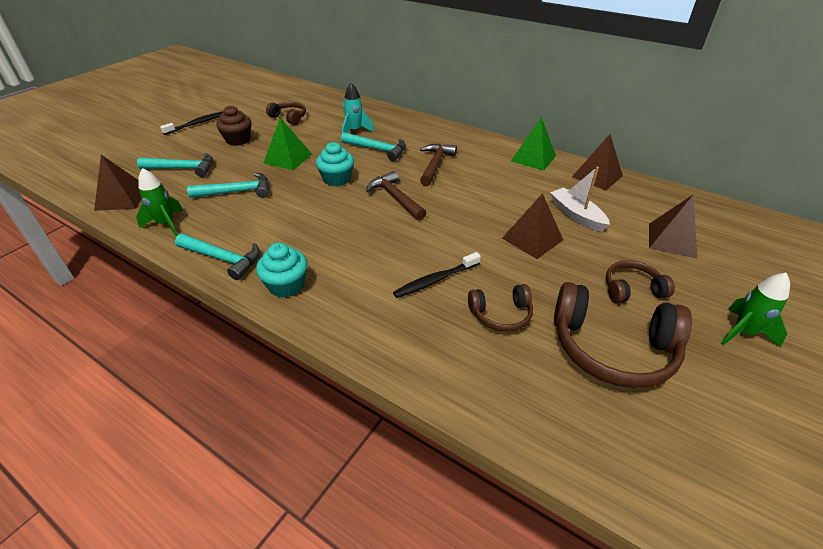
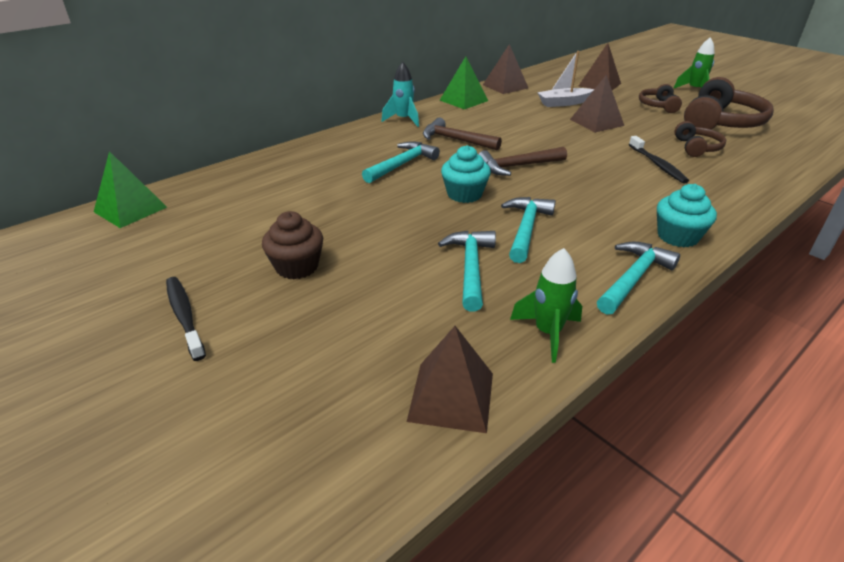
camera: 75 degrees left, 5 degrees down
(183, 168) = (370, 325): turquoise hammer -> turquoise hammer (526, 229)
(288, 158) = (390, 224): green pyramid -> green pyramid (130, 209)
(289, 118) = (251, 218): brown headphones -> none
(355, 131) = (340, 173): turquoise rocket -> turquoise rocket (403, 120)

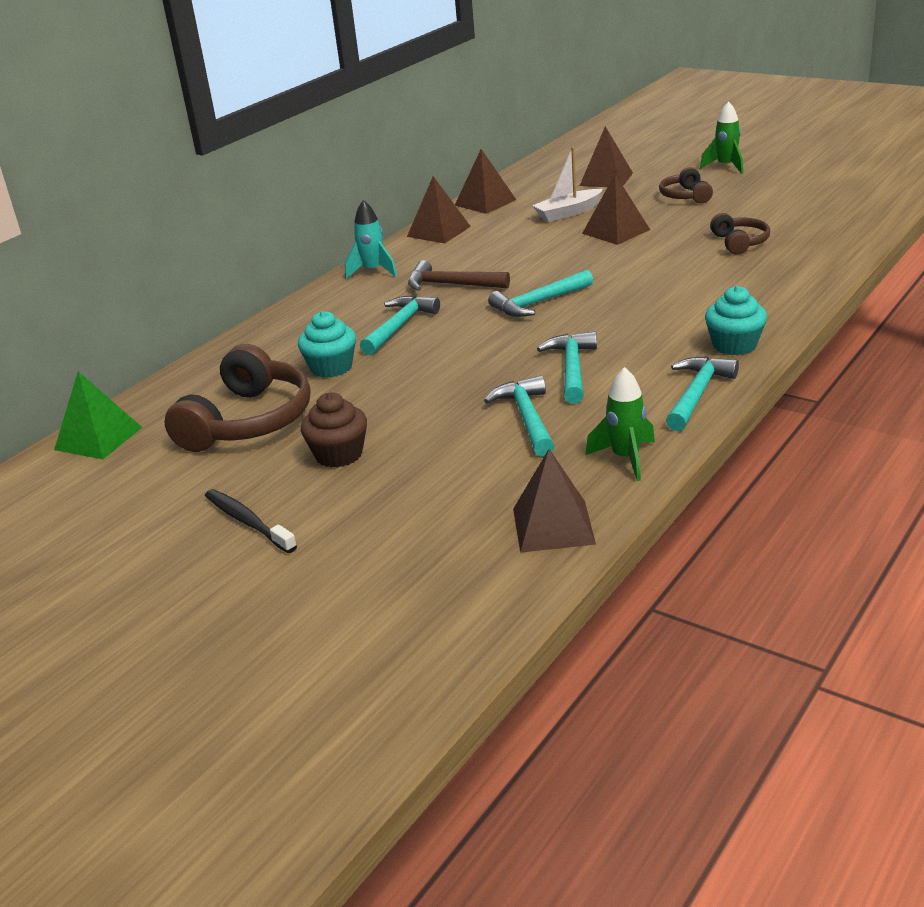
camera: 10 degrees left, 5 degrees down
(463, 100) = (439, 231): green pyramid -> brown pyramid
(464, 194) = (489, 346): turquoise cupcake -> turquoise cupcake (331, 368)
(518, 166) = (539, 303): brown hammer -> turquoise hammer
(657, 165) = (699, 271): black toothbrush -> none
(721, 122) = (763, 205): brown headphones -> brown headphones (248, 421)

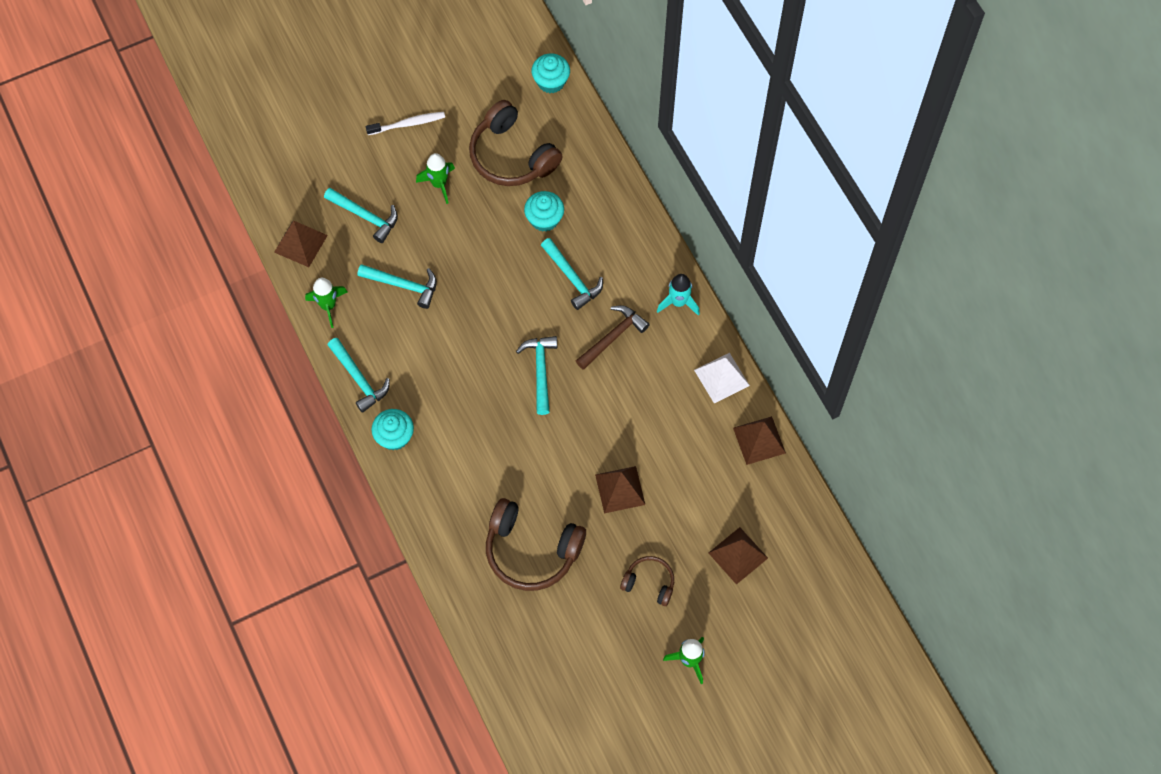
camera: 115 degrees right, 35 degrees up
(98, 438) = (551, 82): green pyramid -> turquoise cupcake
(247, 522) = (408, 124): black toothbrush -> white toothbrush
(339, 455) = (439, 184): brown cupcake -> green rocket
(439, 231) = (721, 377): brown pyramid -> white pyramid
(568, 213) = (685, 482): white boat -> none
(572, 369) = (438, 337): turquoise hammer -> turquoise hammer (365, 216)
(740, 242) = (531, 551): brown headphones -> brown headphones, size x1.87

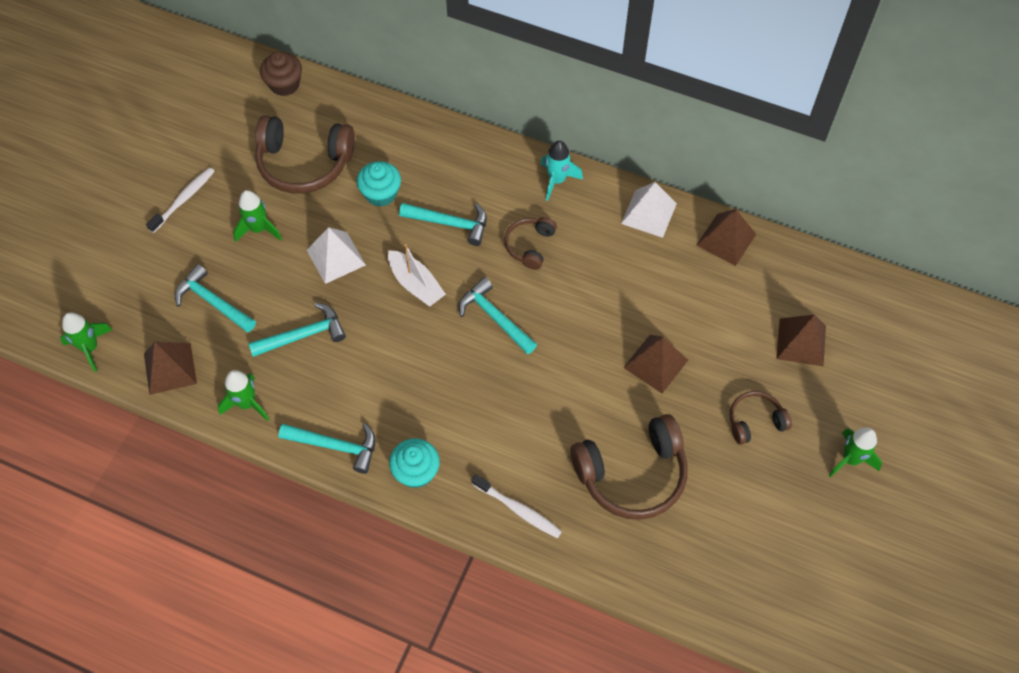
camera: 40 degrees left, 5 degrees down
(263, 190) = (90, 348): none -> green rocket
(365, 216) = (213, 302): turquoise hammer -> turquoise hammer turned 135 degrees counterclockwise
(436, 513) = (518, 509): none -> white toothbrush
(472, 244) = (336, 257): none -> white pyramid
(509, 306) = (416, 284): none -> white boat
(551, 82) = (284, 84): turquoise cupcake -> brown cupcake
(613, 337) = (529, 246): brown hammer -> brown headphones

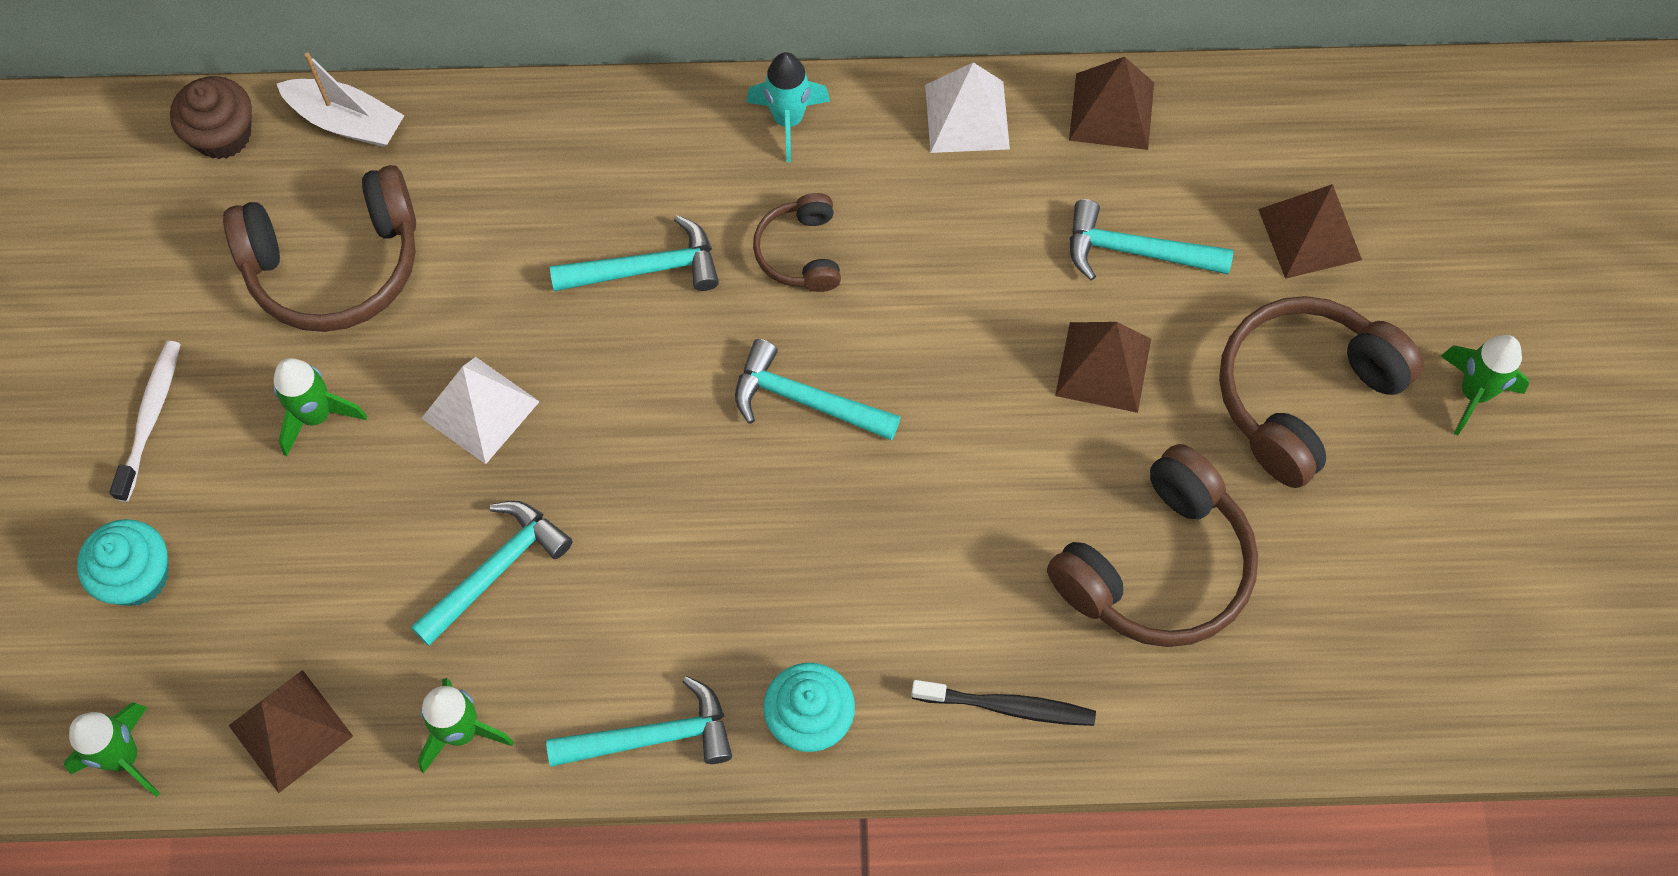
camera: 25 degrees left, 5 degrees up
(213, 302) = (304, 580): turquoise hammer -> turquoise hammer (1135, 251)
(381, 194) = (500, 264): turquoise cupcake -> turquoise cupcake (137, 576)
(416, 284) = (643, 399): white boat -> white boat (347, 122)
(518, 509) = (1007, 706): white toothbrush -> black toothbrush
(755, 421) = (1302, 395): brown headphones -> brown headphones, size x1.87

